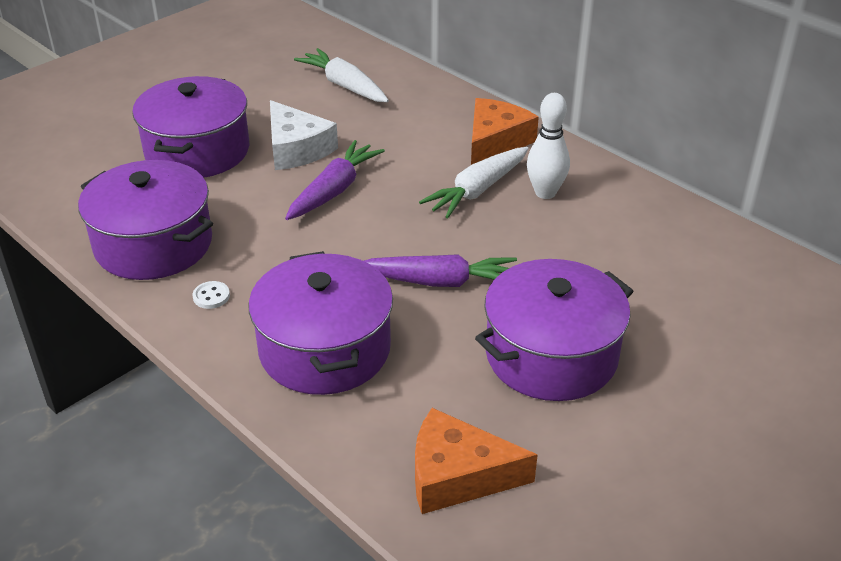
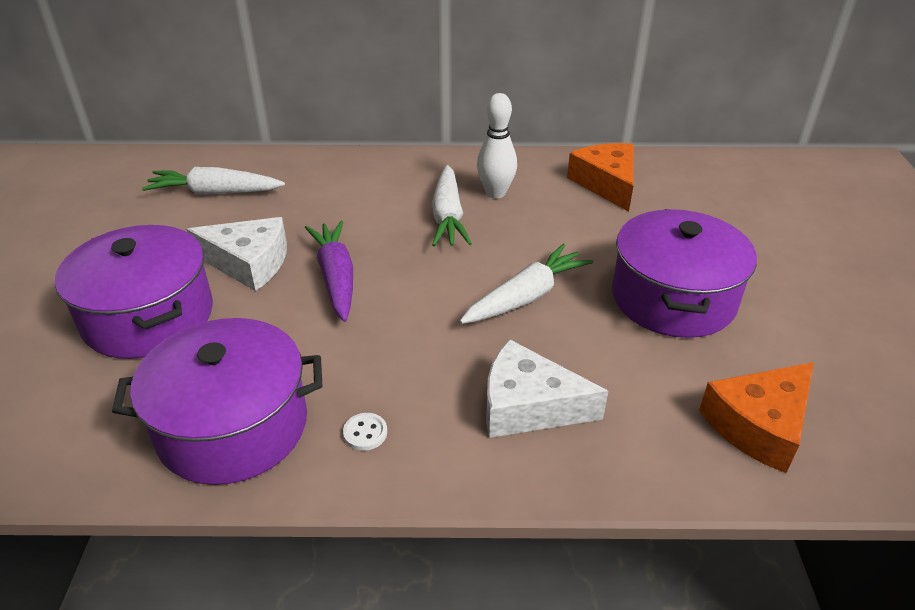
camera: 45 degrees left, 0 degrees up
(325, 349) = (528, 406): purple pot -> white cheese
(439, 281) = (526, 296): purple carrot -> white carrot
(495, 142) = (406, 176): orange cheese -> orange cheese (606, 183)

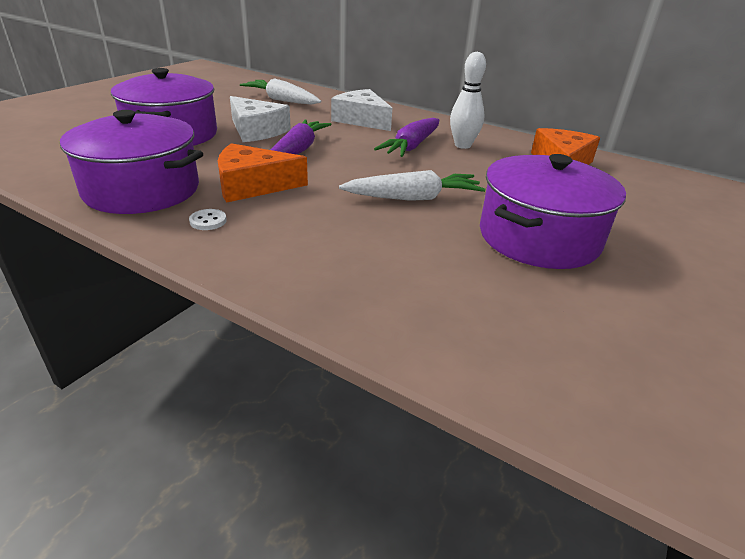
camera: 30 degrees right, 5 degrees down
(448, 216) = (411, 146): white carrot -> purple carrot
(528, 406) = (334, 250): white cheese -> white cheese (362, 120)
(759, 425) = (521, 340): orange cheese -> orange cheese (253, 185)

